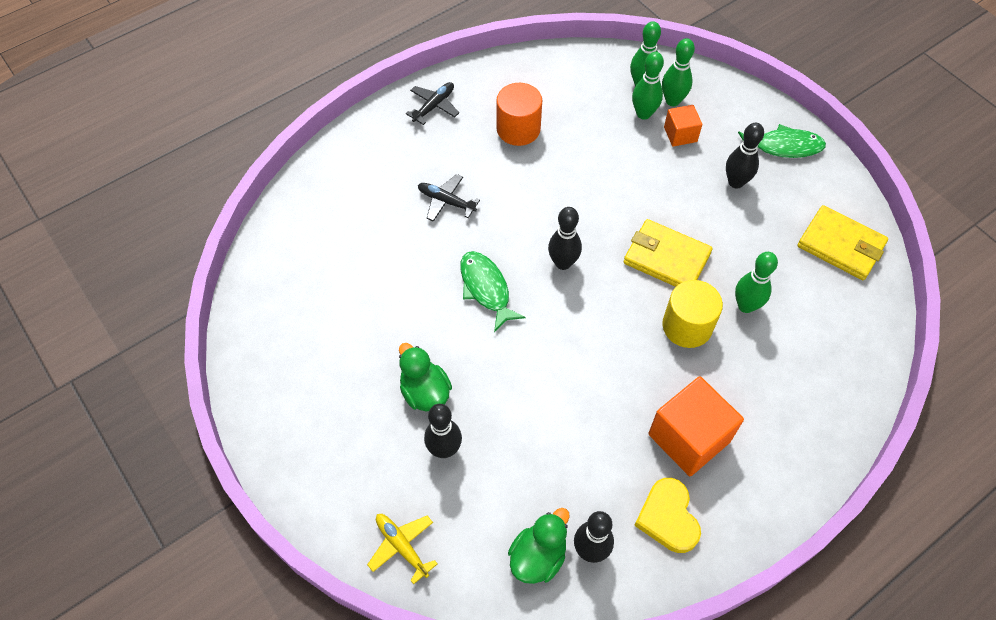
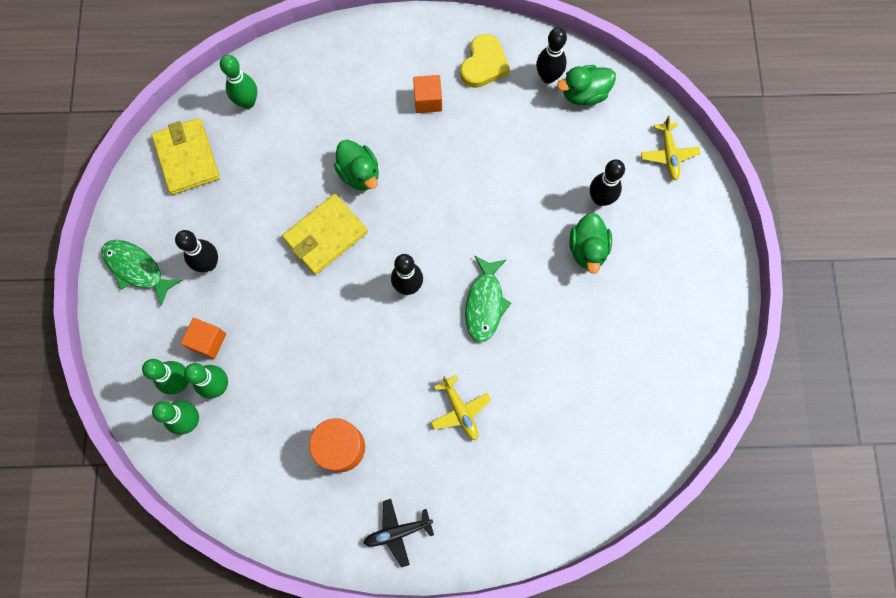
camera: 145 degrees left, 15 degrees up
(446, 201) = (460, 410): black plane -> yellow plane
(666, 258) = (325, 236): yellow wallet -> yellow wallet turned 75 degrees clockwise
(687, 326) = (359, 174): yellow cylinder -> green duck
(689, 438) = (428, 100): orange cube -> orange cube, size x0.55
(746, 306) = (303, 160): green bowling pin -> green bowling pin (247, 102)

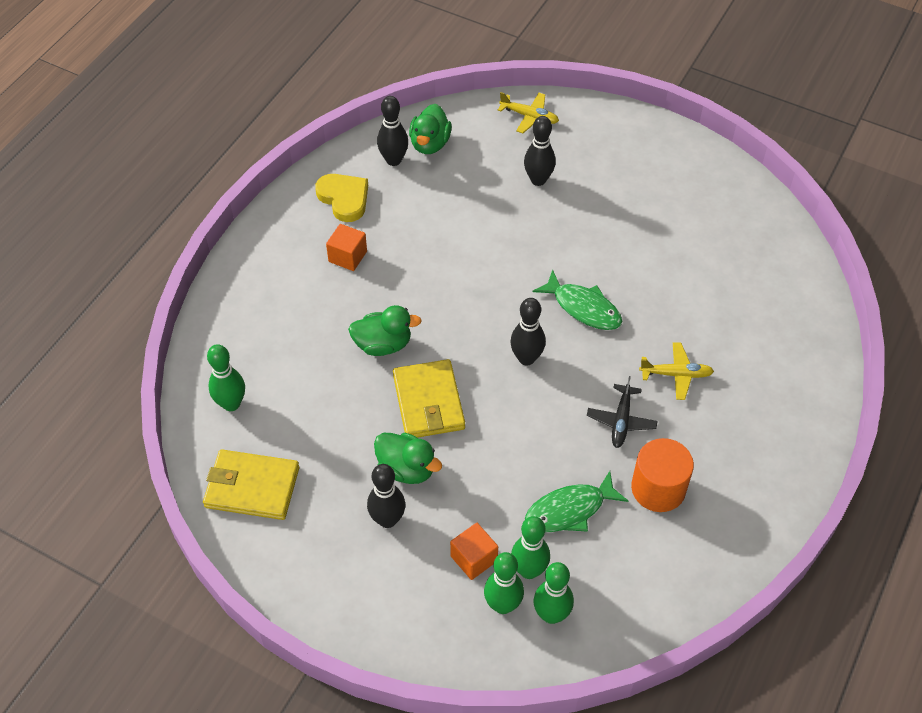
camera: 60 degrees left, 20 degrees down
(137, 269) = (346, 592): green fish -> green fish (569, 510)
(397, 531) = (768, 479): black plane -> black plane (621, 421)
(587, 249) = (580, 211): green duck -> green duck (406, 469)

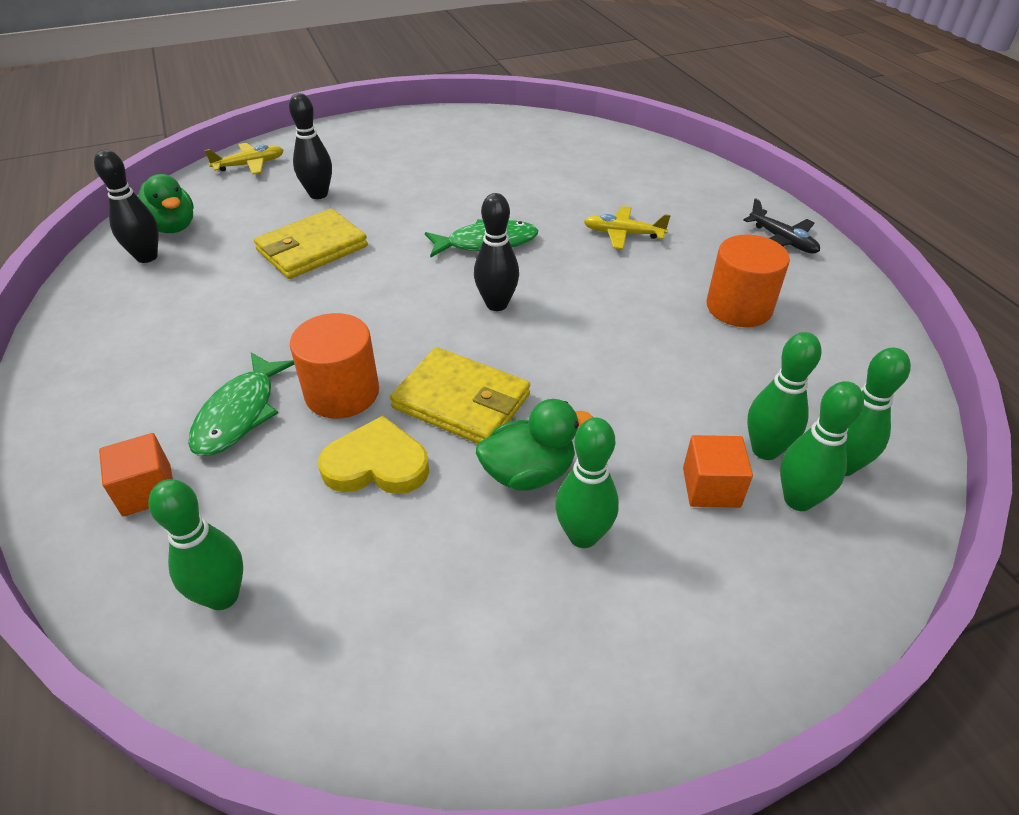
camera: 50 degrees left, 10 degrees down
(252, 487) = (379, 662): yellow wallet -> yellow wallet (312, 249)
(344, 198) = (125, 314): yellow heart -> yellow heart (376, 464)
(347, 256) = (195, 353): orange cube -> orange cube (147, 490)
(383, 344) = (342, 393): green duck -> orange cylinder
(387, 519) = (583, 536): black bowling pin -> green bowling pin
(569, 510) = (711, 376): green fish -> green fish (239, 413)
(621, 421) = (638, 288): black plane -> black plane (782, 240)
(676, 374) = (623, 234): yellow plane -> yellow plane turned 120 degrees counterclockwise

